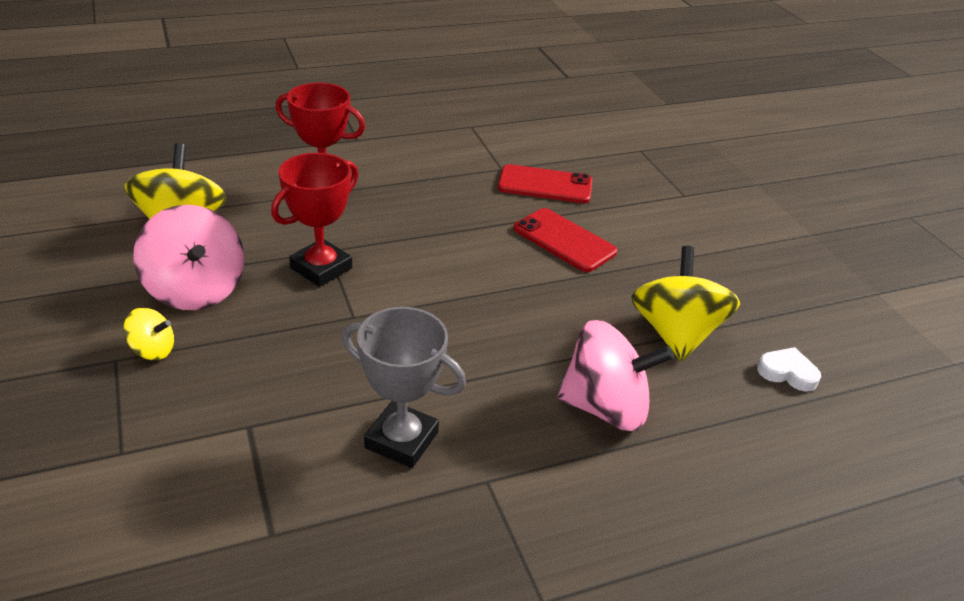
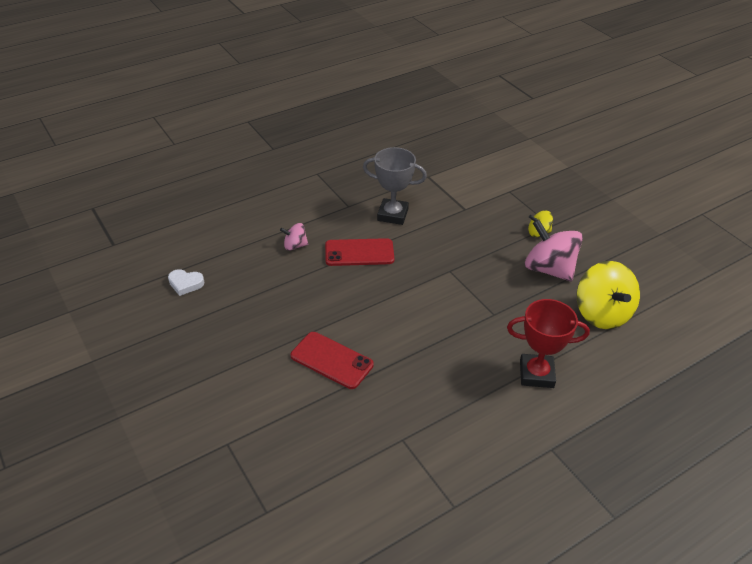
camera: 170 degrees right, 5 degrees up
(321, 268) = (489, 299): red trophy -> none
(545, 185) = (357, 425): red phone -> red phone (359, 253)
(605, 407) = (295, 246): pink spinning top -> pink spinning top, size x0.50
(676, 334) = (251, 297): yellow spinning top -> none

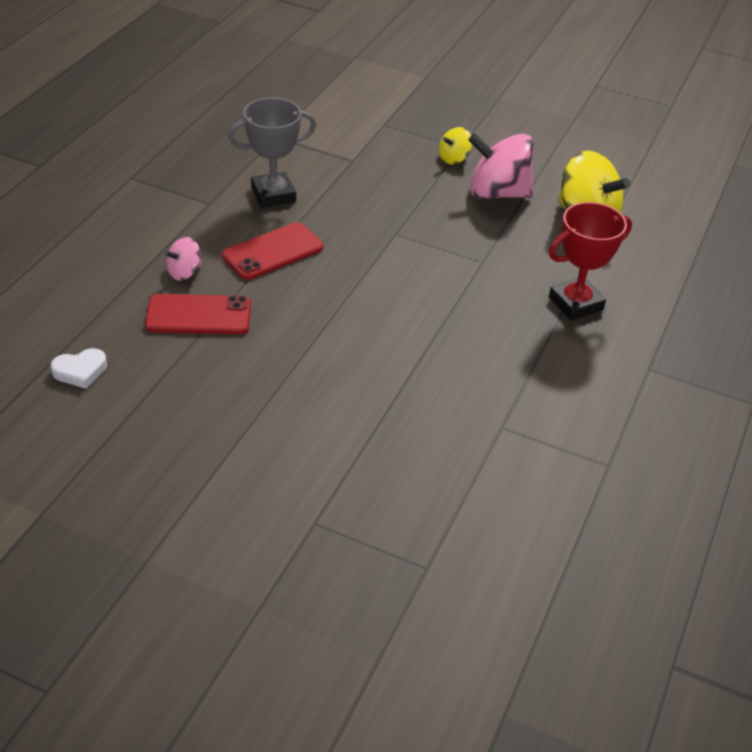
camera: 35 degrees left, 0 degrees up
(332, 360) = (351, 381): red phone -> red phone (199, 315)

